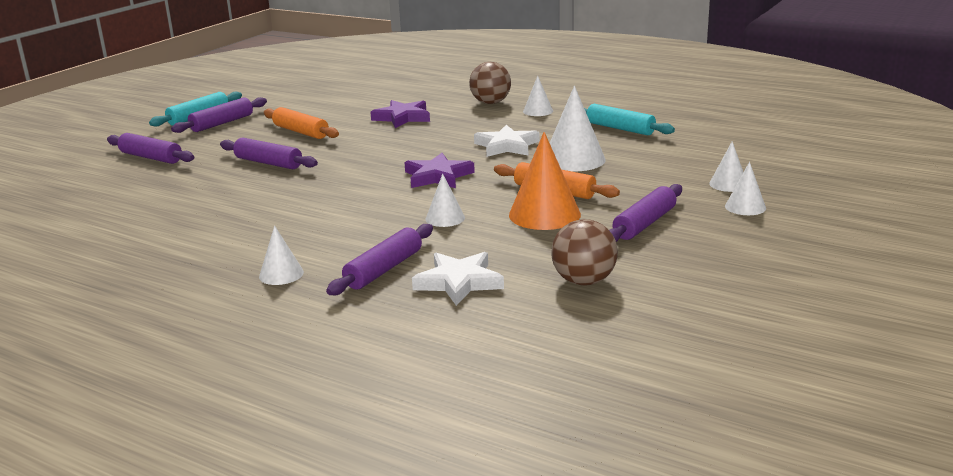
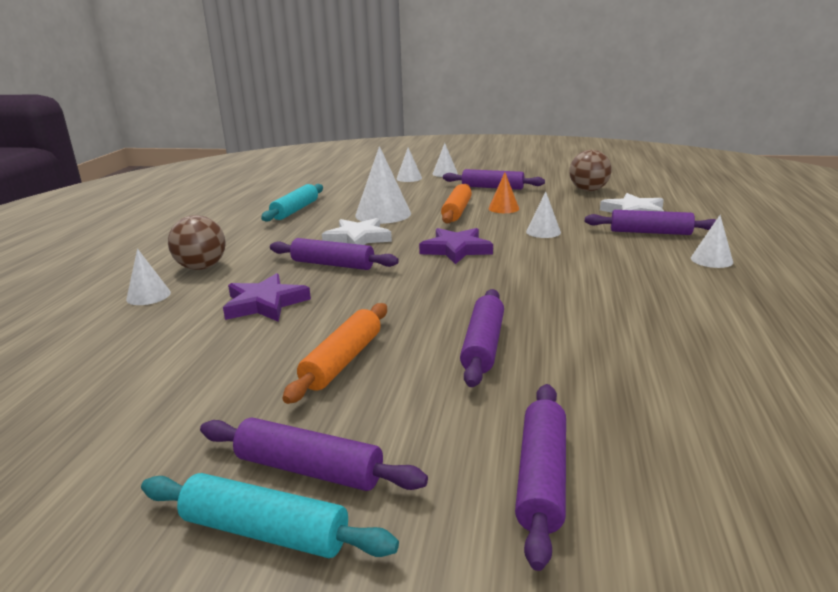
camera: 110 degrees left, 0 degrees up
(452, 136) = (333, 264): none -> purple rolling pin
(538, 111) = (239, 242): white cone -> white cone (148, 296)
(544, 214) = (503, 208): orange cone -> orange cone, size x0.55

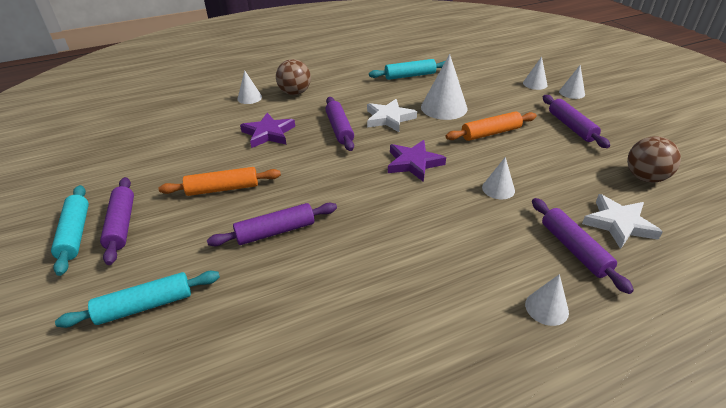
camera: 55 degrees right, 15 degrees up
(503, 208) = (527, 151): orange cone -> none
(541, 477) = (145, 306): purple rolling pin -> turquoise rolling pin

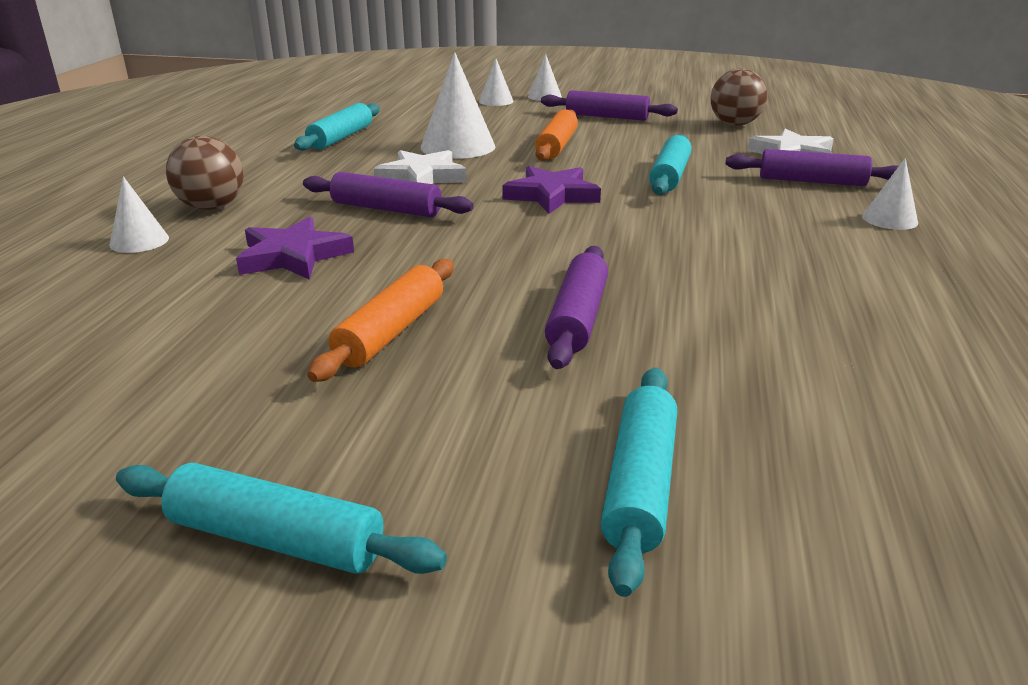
camera: 55 degrees left, 10 degrees down
(121, 225) = (338, 465): purple rolling pin -> none
(498, 189) = (669, 176): white cone -> turquoise rolling pin

